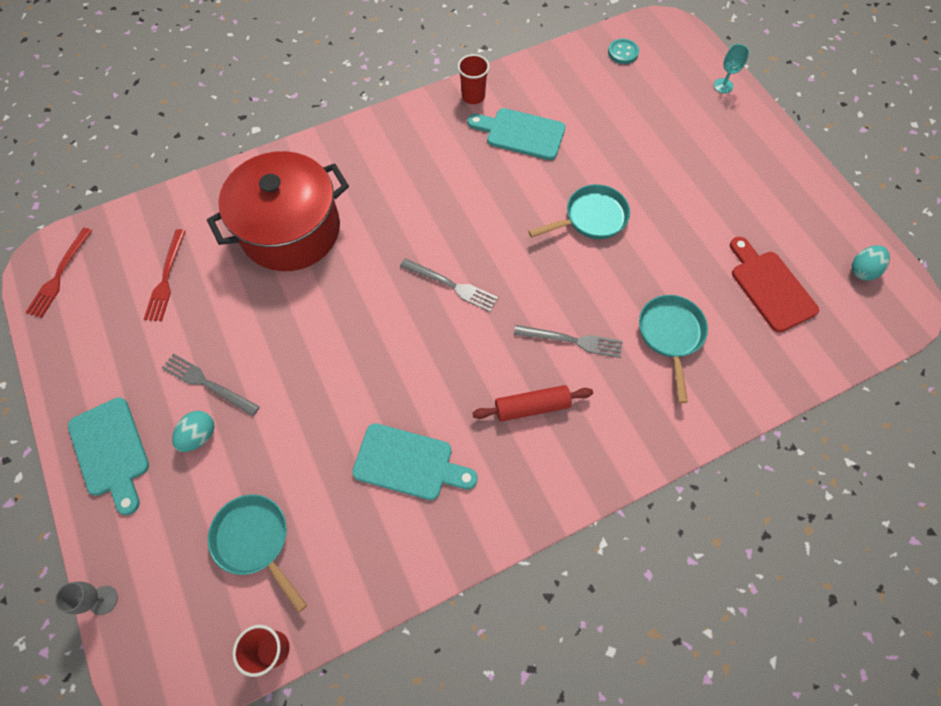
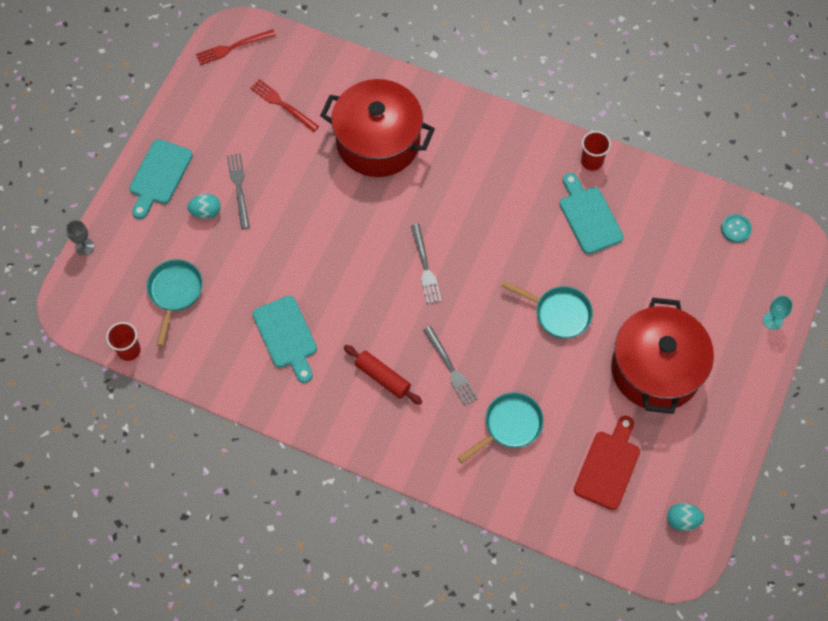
camera: 50 degrees right, 0 degrees up
(166, 278) = (282, 104): red fork -> red fork turned 75 degrees clockwise
(703, 188) = (656, 369): none -> red pot

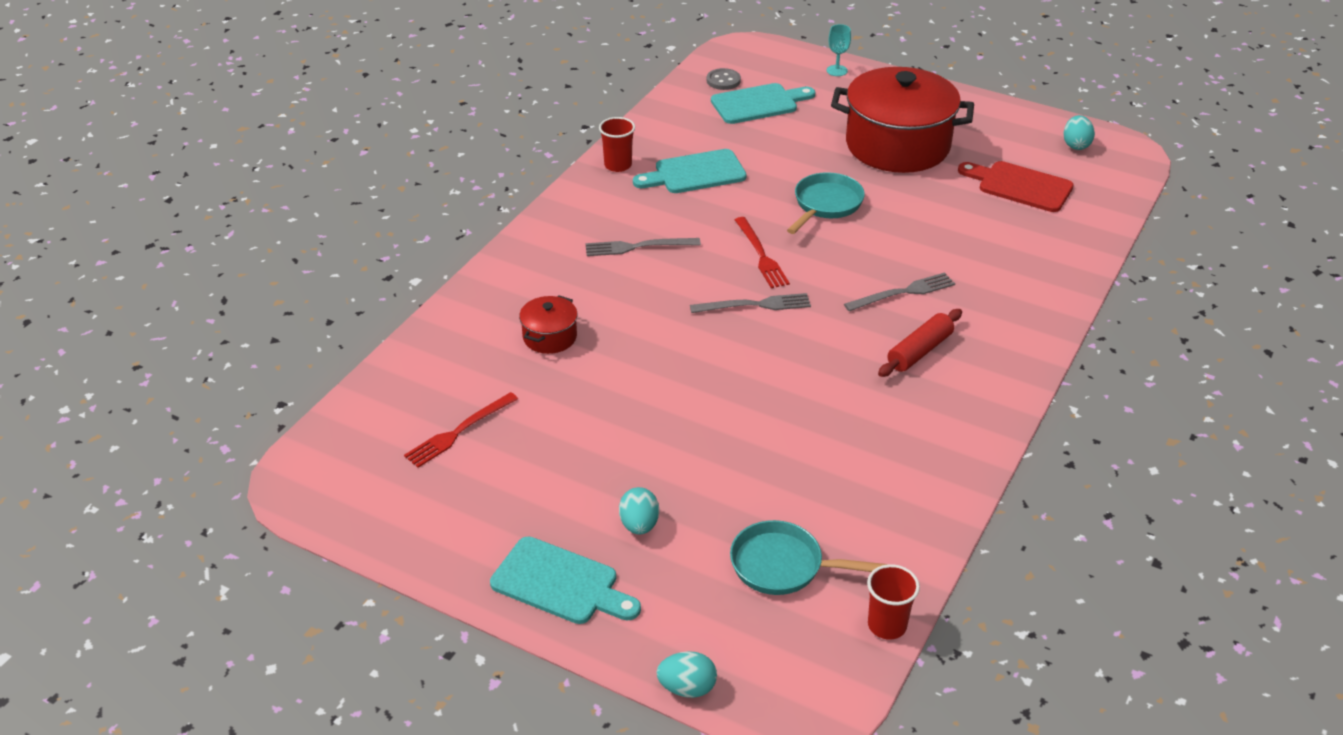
camera: 85 degrees left, 25 degrees down
(84, 247) = (687, 688): grey goblet -> turquoise egg
(233, 47) = (331, 486): red fork -> red fork (761, 255)
(239, 188) = (601, 485): grey fork -> grey fork (638, 247)
(286, 336) = (859, 441): turquoise cutting board -> turquoise cutting board (758, 104)
(378, 142) = (550, 337): red pot -> red pot, size x0.44
(509, 426) = (978, 252): turquoise pan -> none
(736, 229) = (723, 81): turquoise button -> grey button

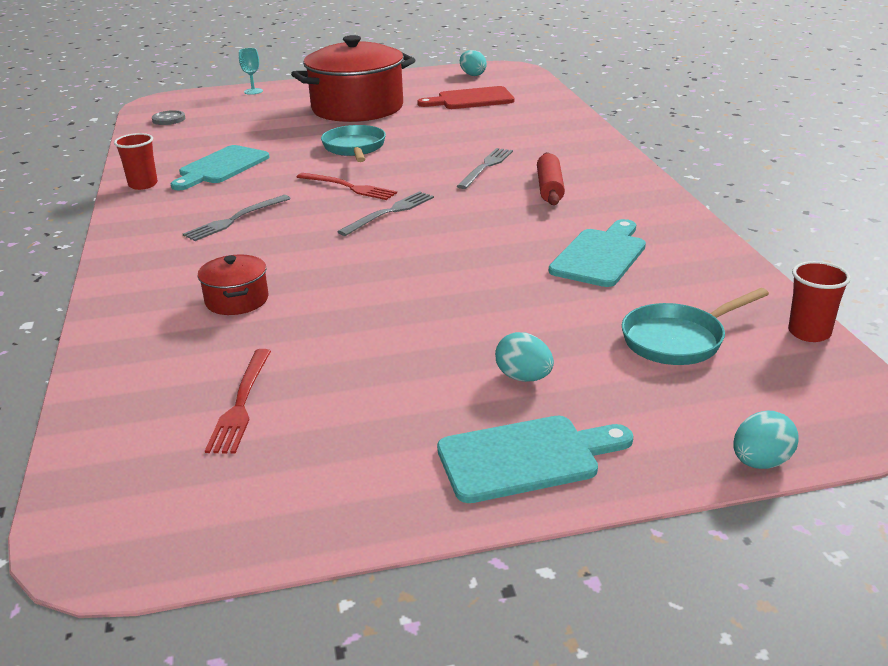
camera: 40 degrees left, 10 degrees down
(758, 104) = (217, 121): turquoise cutting board -> turquoise cutting board (601, 255)

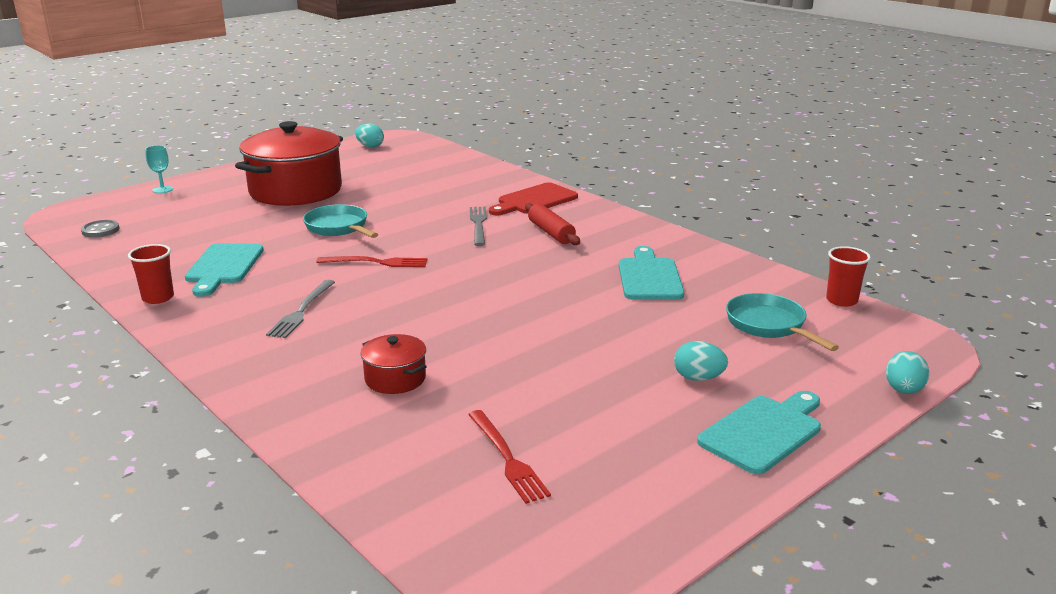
camera: 30 degrees left, 5 degrees down
(389, 212) = (441, 277): grey fork -> none
(471, 99) = (395, 168): red cutting board -> red cutting board (534, 200)
(678, 340) = (769, 325): turquoise pan -> turquoise pan turned 120 degrees clockwise

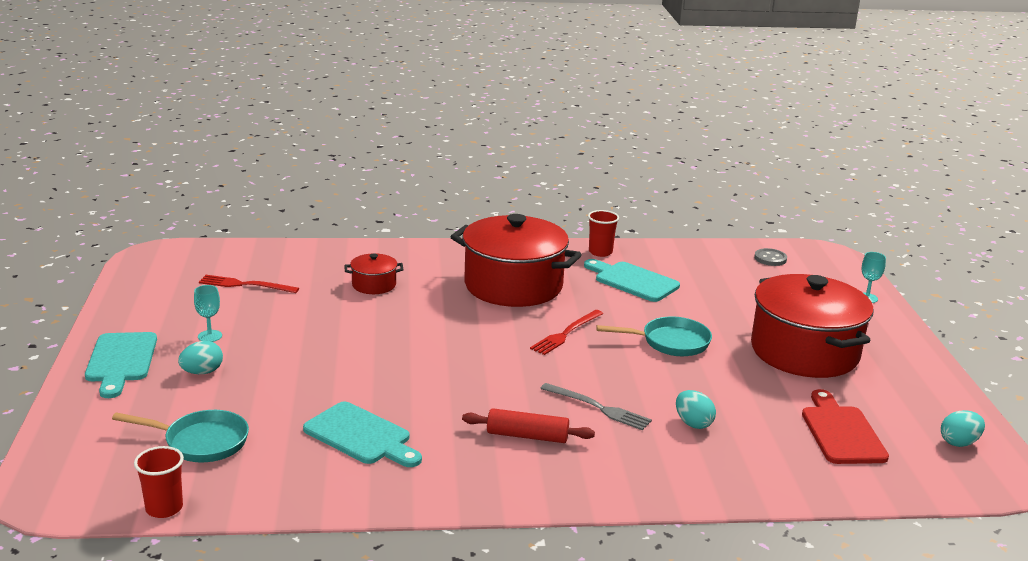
camera: 125 degrees right, 0 degrees up
(301, 311) = (513, 286): grey fork -> red pot
(534, 200) = (633, 469): red cutting board -> red cutting board (841, 432)
(641, 411) = (210, 336): none -> turquoise goblet
(903, 390) = (43, 437): turquoise egg -> turquoise egg (693, 423)

